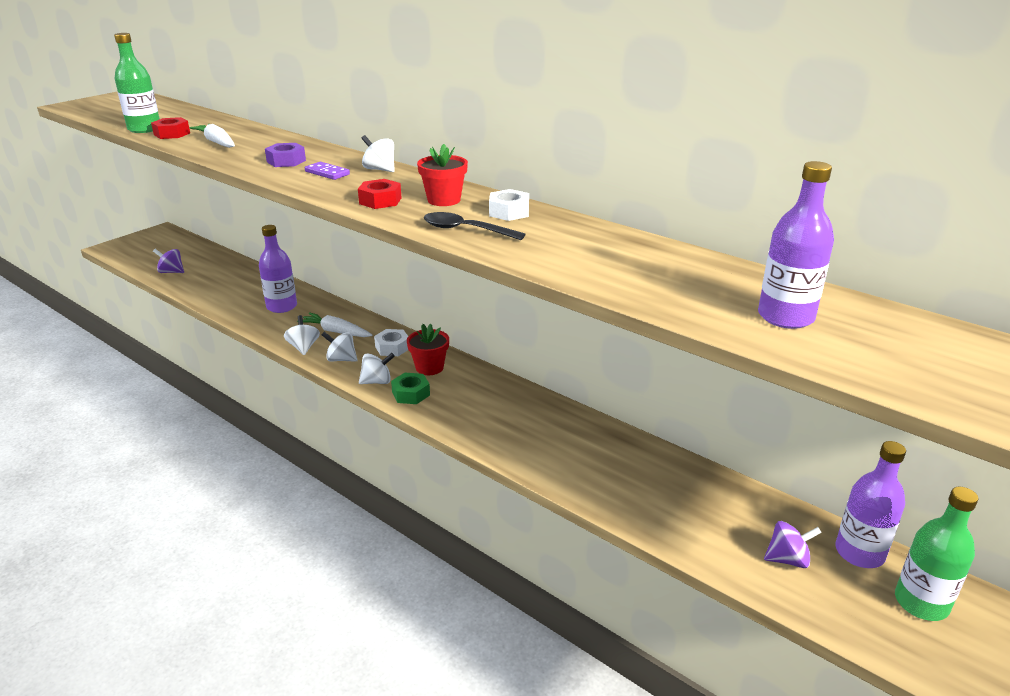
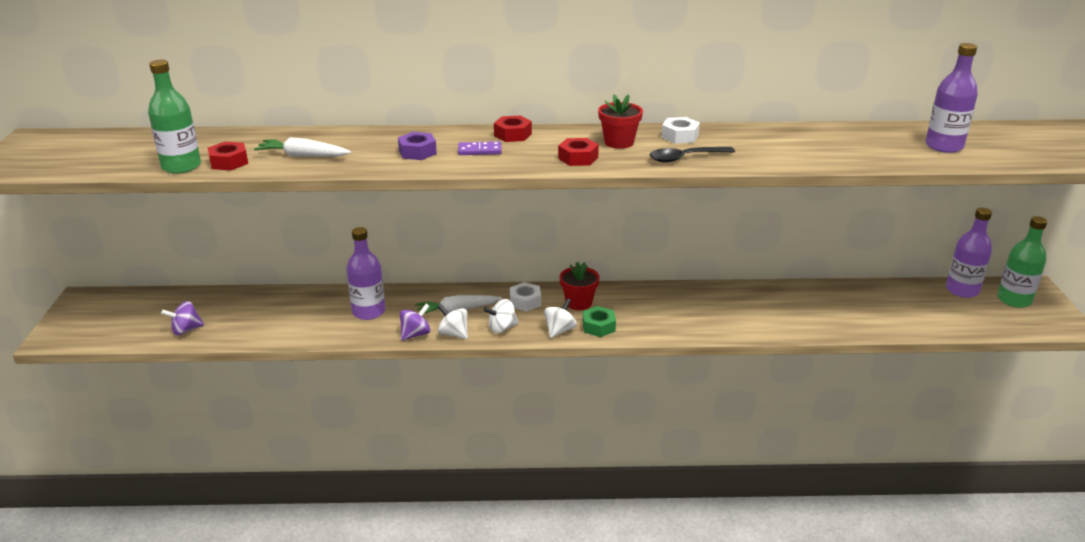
camera: 40 degrees left, 0 degrees up
(379, 169) = (513, 135): white spinning top -> red nut
(787, 559) = (941, 311): purple spinning top -> purple spinning top (415, 334)

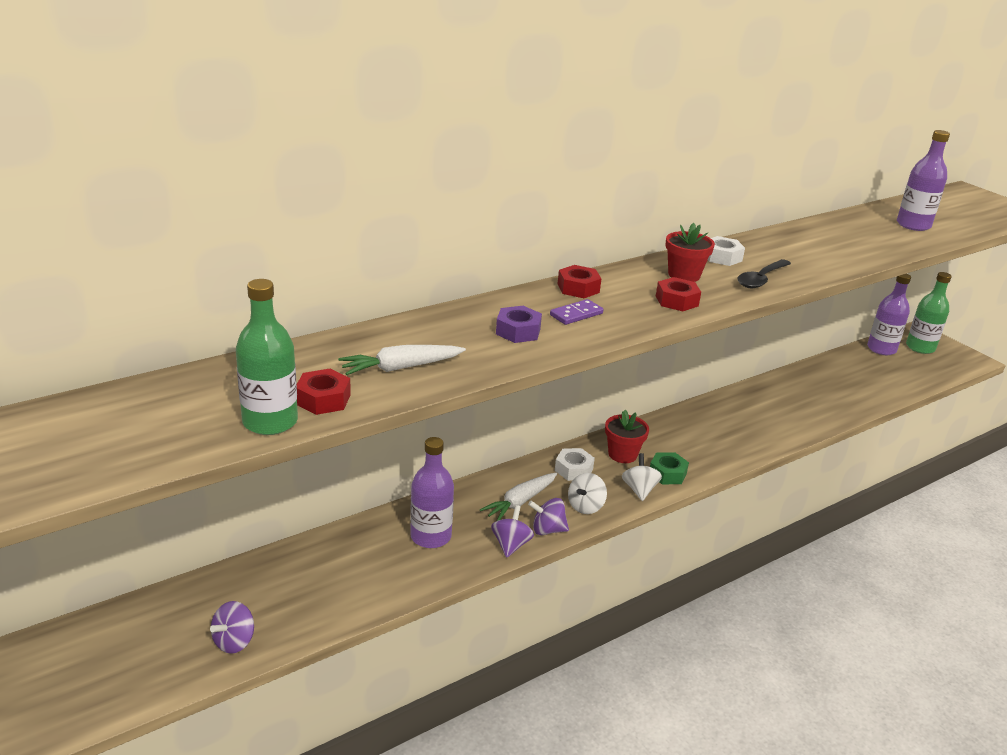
camera: 35 degrees left, 0 degrees up
(453, 334) = (547, 530): white spinning top -> purple spinning top

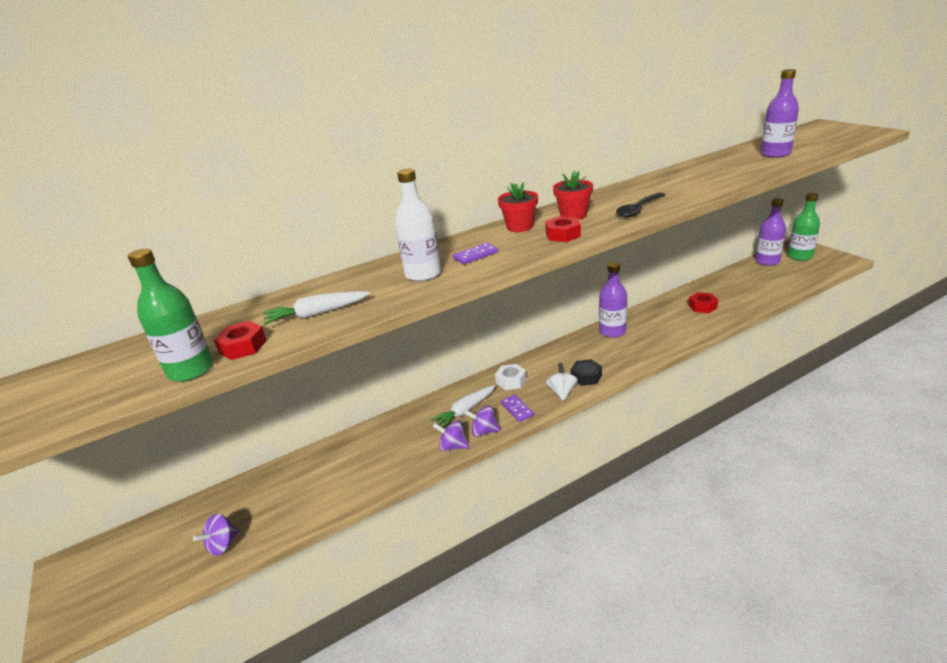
camera: 10 degrees right, 0 degrees up
(431, 536) = (391, 445): purple bottle -> purple bottle (612, 331)
(511, 545) = (453, 446): purple spinning top -> purple spinning top turned 90 degrees counterclockwise
(518, 331) = (423, 274): purple nut -> white bottle
(578, 288) = (483, 236): red nut -> red nut (702, 306)
(585, 506) = (517, 409): white spinning top -> purple domino
(622, 454) = (551, 365): red flower pot -> red flower pot (519, 227)
(667, 473) = (586, 376): green nut -> black nut
(722, 257) = (608, 198): white nut -> none

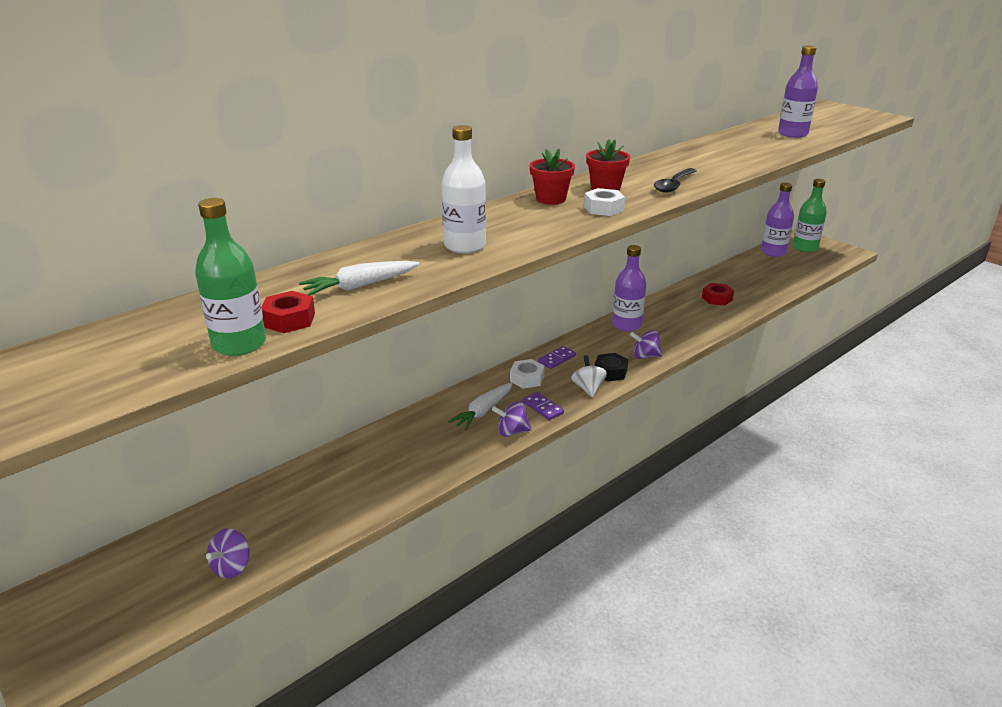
camera: 15 degrees left, 0 degrees up
(453, 446) = (481, 448): purple spinning top -> purple spinning top (645, 356)
(475, 255) = (515, 227): purple domino -> purple domino (556, 359)
(563, 235) = (603, 208): red nut -> white nut

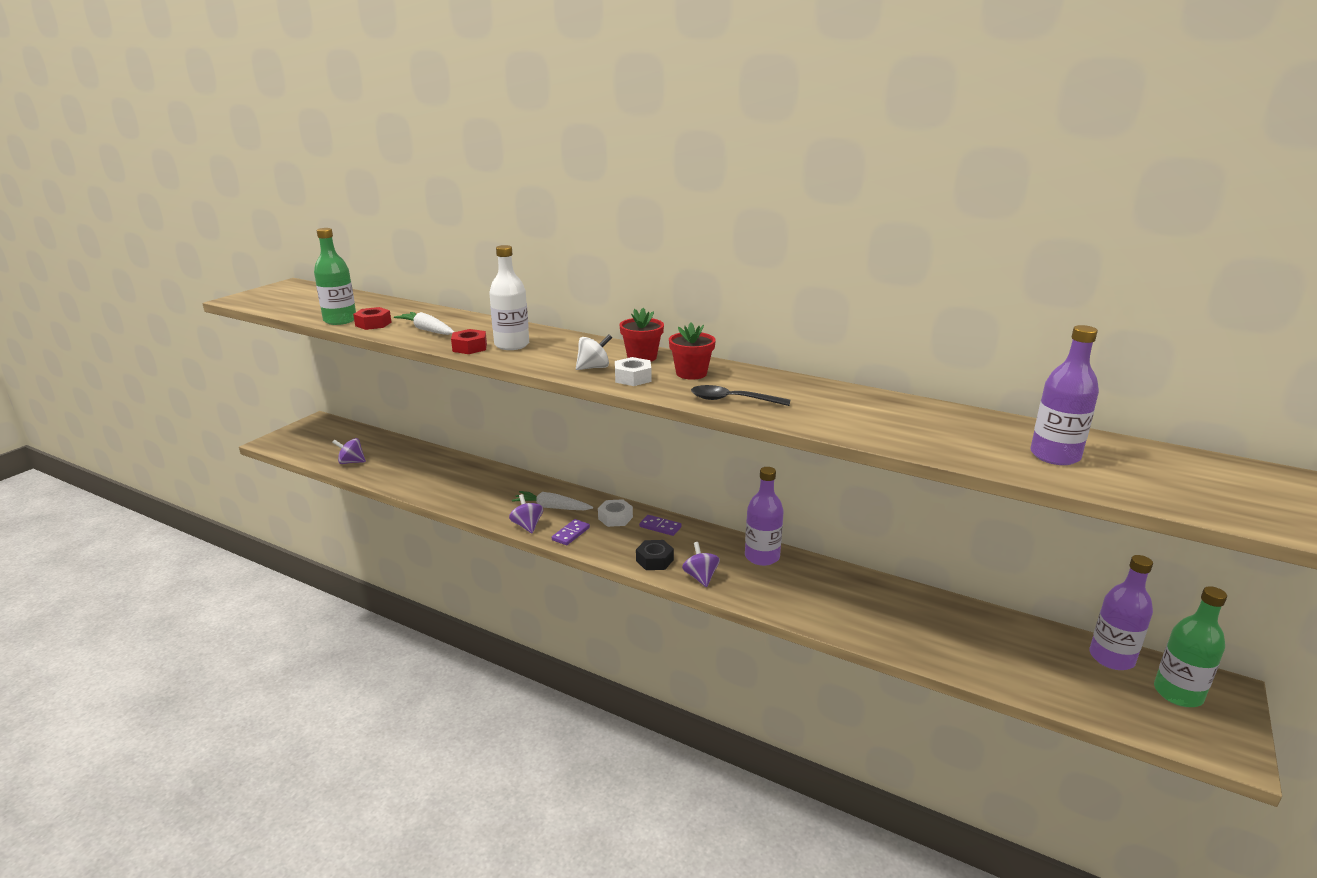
camera: 70 degrees right, 5 degrees down
(588, 388) = (616, 552): white spinning top -> white spinning top (594, 367)
(717, 298) = (890, 615): red nut -> red nut (469, 347)

